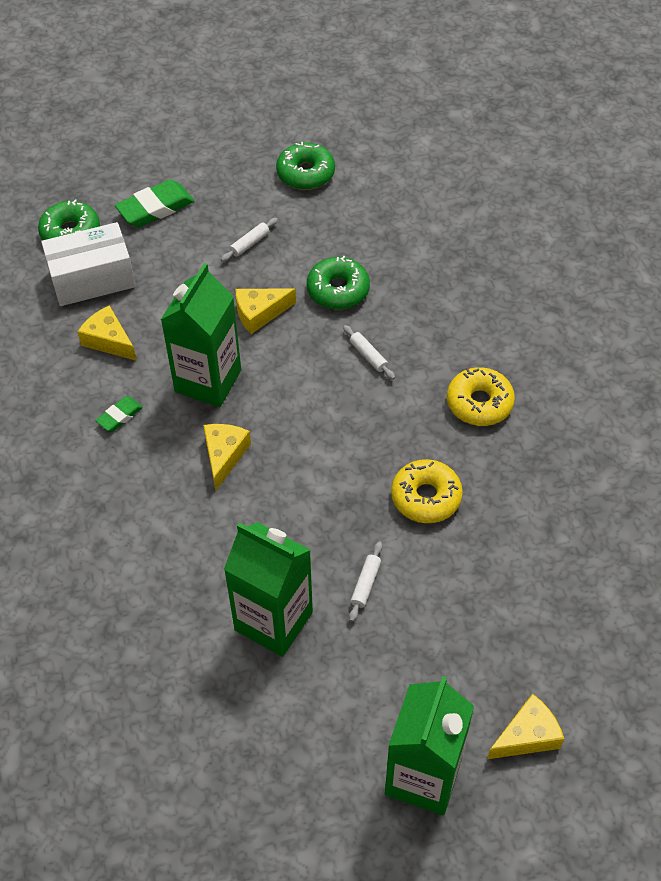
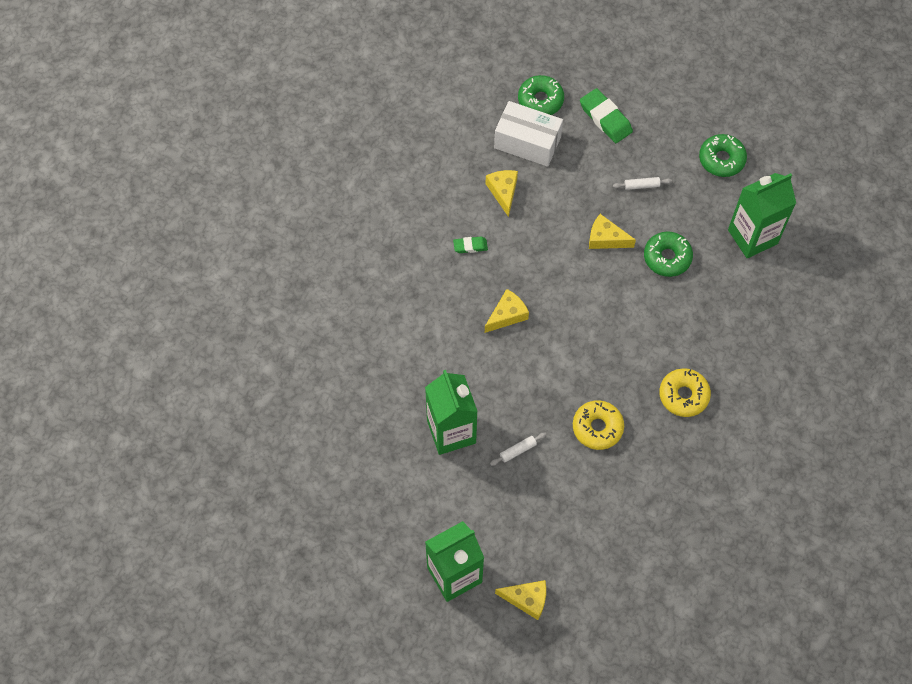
camera: 40 degrees right, 10 degrees up
(155, 208) = (605, 118): green eraser -> green eraser turned 45 degrees clockwise
(208, 381) = (538, 261): green carton -> green carton (752, 237)
(368, 356) = (645, 315): white rolling pin -> none

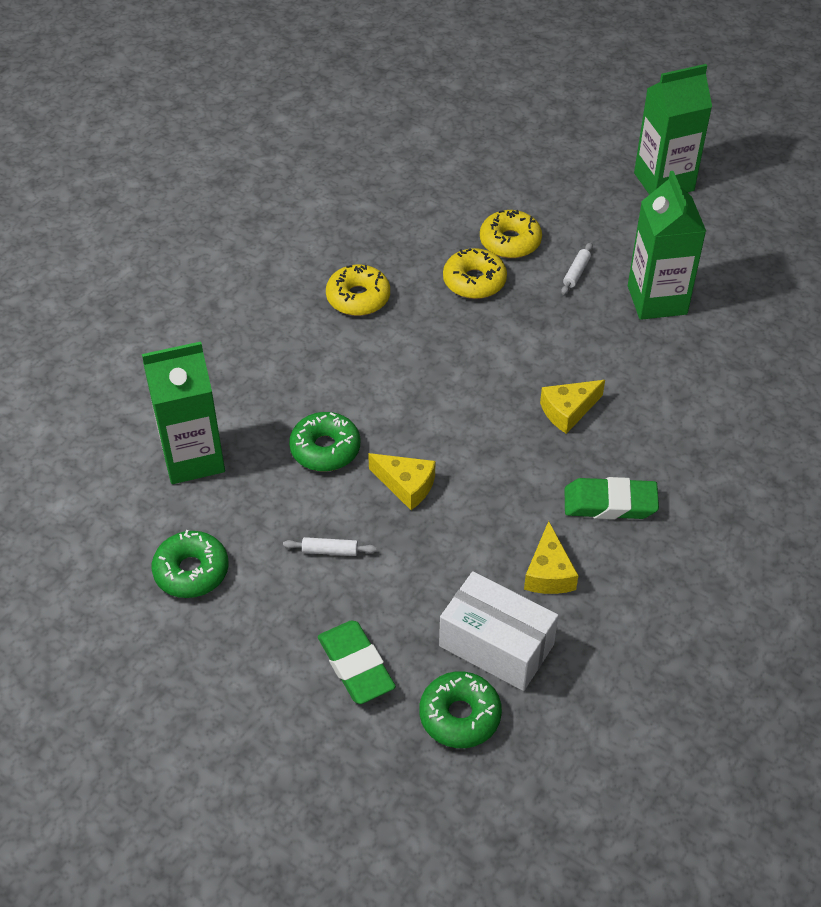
camera: 170 degrees left, 15 degrees down
(470, 246) = (610, 503): green eraser -> green eraser, size x1.80
(518, 450) = (576, 273): white rolling pin -> white rolling pin turned 45 degrees counterclockwise
(527, 599) = (586, 155): yellow cheese -> none
(577, 477) = (510, 242): none -> yellow donut

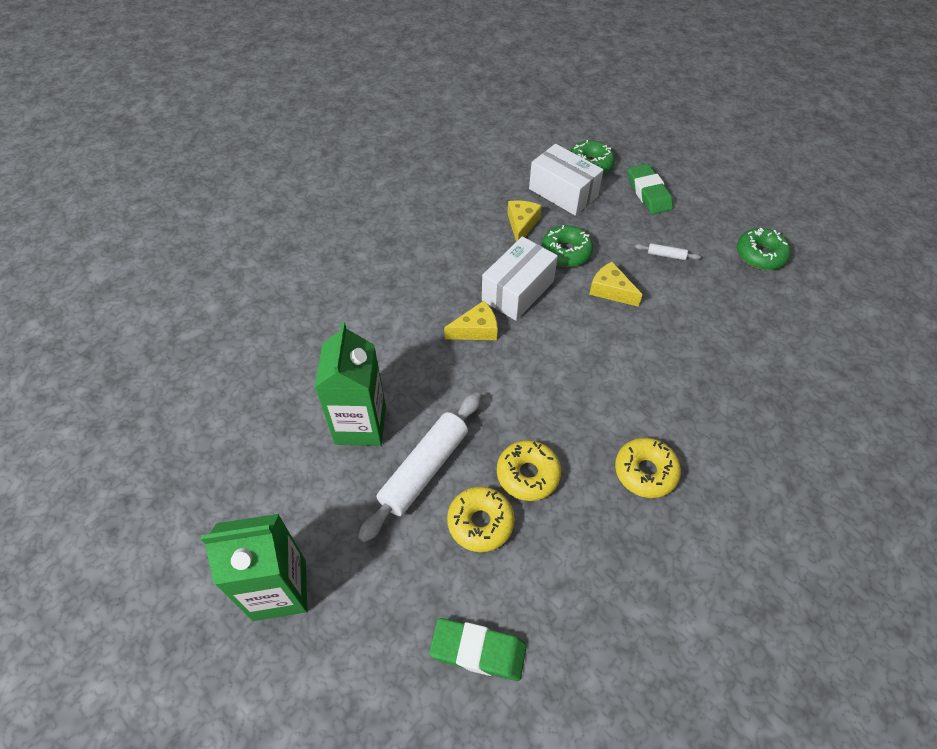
camera: 170 degrees left, 5 degrees up
(193, 458) = (776, 332): green carton -> none
(325, 449) = (672, 325): green donut -> green donut (566, 252)
(529, 468) = (518, 291): none -> white box
(576, 273) = (424, 469): white rolling pin -> white rolling pin, size x2.40
(610, 503) = (467, 259): green eraser -> green eraser (478, 651)

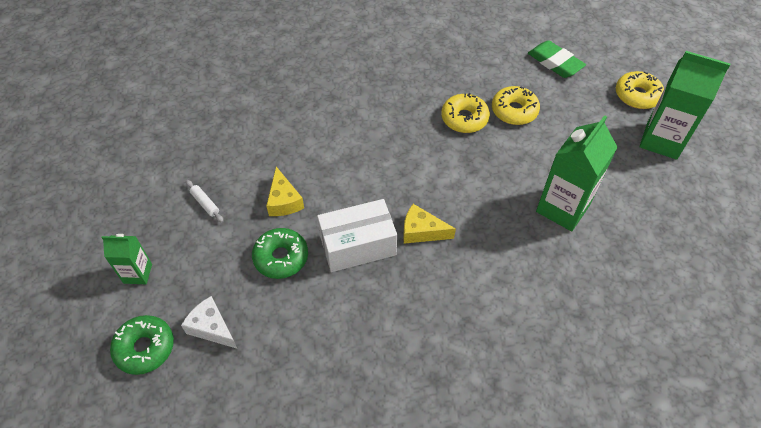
camera: 145 degrees left, 0 degrees up
(424, 469) = (531, 156): white rolling pin -> none
(521, 224) = (290, 313): yellow cheese -> none
(563, 192) = (211, 328): white box -> white cheese
(645, 472) = (390, 84): yellow donut -> yellow donut (637, 95)
(648, 193) = (138, 273): green eraser -> green carton
(760, 255) = (137, 160): green donut -> none

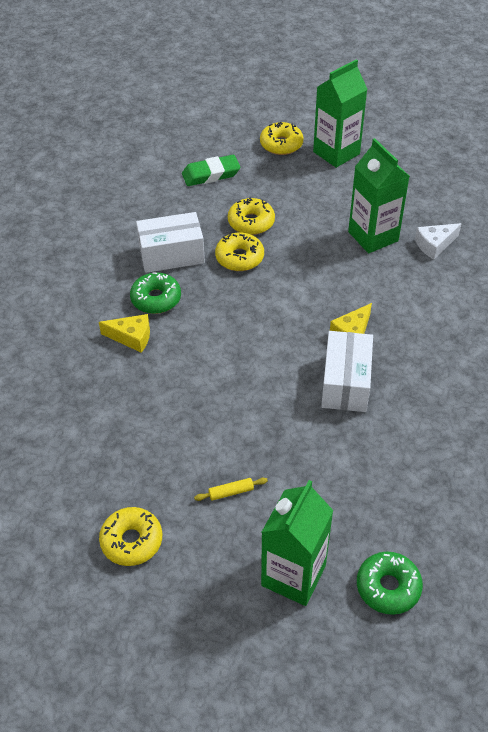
camera: 65 degrees left, 5 degrees down
(138, 273) = (293, 575): green carton -> green carton, size x1.82
(140, 160) = (132, 541): none -> yellow donut
(205, 203) = (231, 492): white rolling pin -> yellow rolling pin
(211, 328) = (387, 523): white cheese -> white cheese (434, 245)
(281, 257) = (331, 445): green donut -> green donut (156, 299)
(284, 201) = (263, 423): yellow cheese -> yellow cheese (131, 337)
(438, 74) = (171, 254): none -> white box

